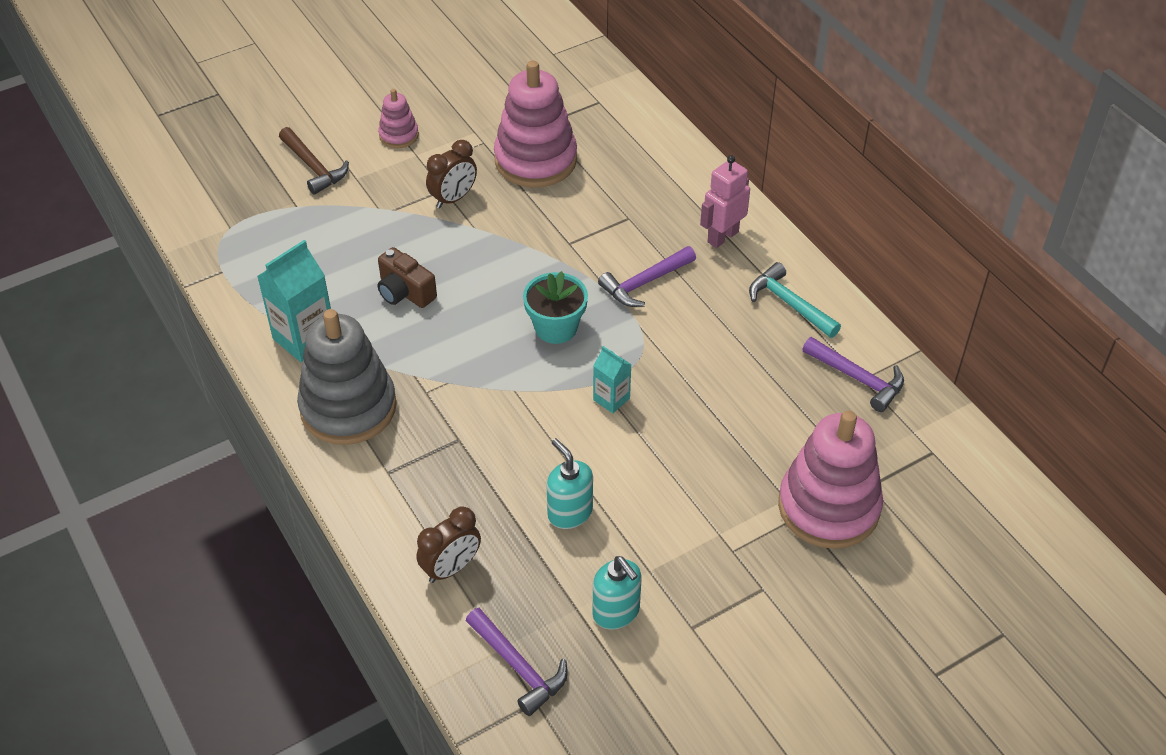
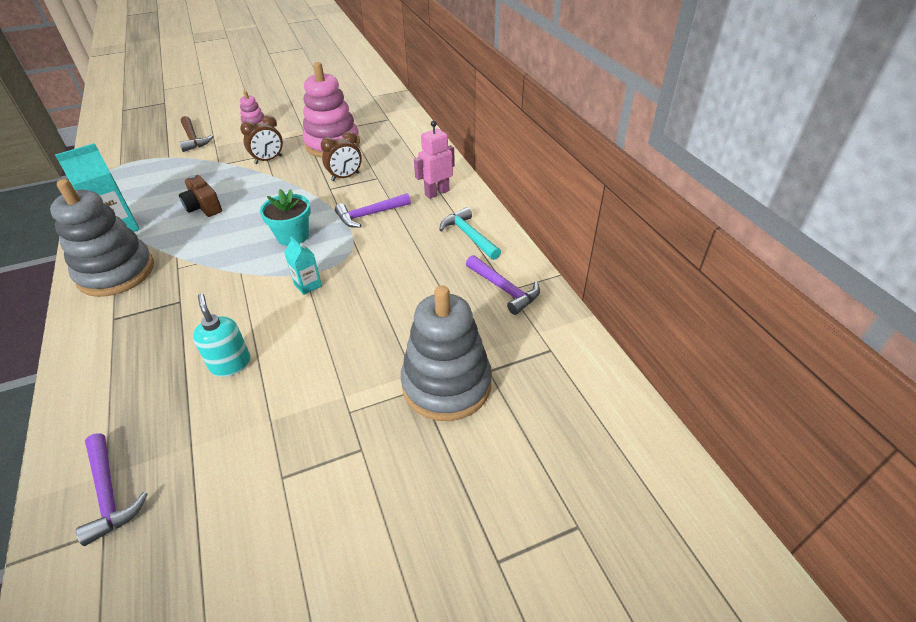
camera: 10 degrees right, 5 degrees down
(451, 568) = (110, 397): brown clock -> brown clock (345, 177)
(616, 612) = (222, 453): turquoise soap dispenser -> none
(828, 507) = (446, 384): pink stacking toy -> grey stacking toy

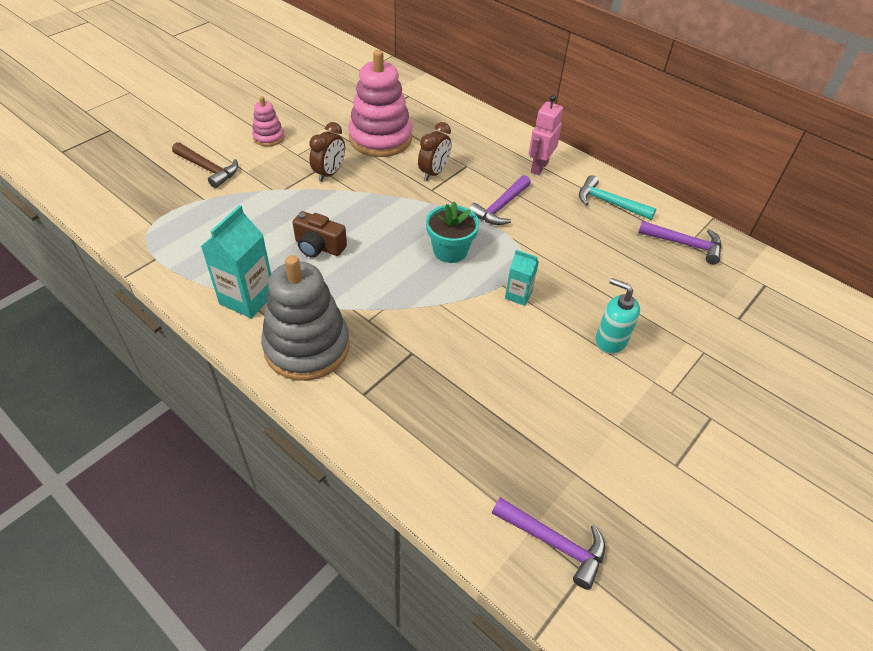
camera: 30 degrees left, 5 degrees up
(230, 364) = (530, 392): turquoise soap dispenser -> turquoise soap dispenser (610, 340)
(446, 384) = (720, 341): grey stacking toy -> none

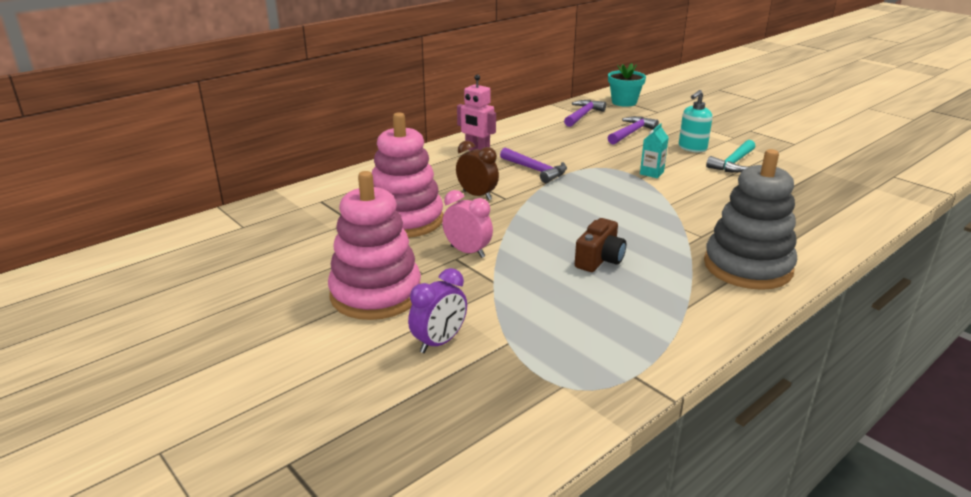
camera: 80 degrees left, 20 degrees down
(208, 169) = (439, 342): brown hammer -> purple clock
(247, 298) = (690, 302): turquoise carton -> none
(268, 137) = (376, 294): pink stacking toy -> pink stacking toy, size x2.06
(329, 173) = (467, 252): brown clock -> pink clock
(450, 251) = (599, 195): turquoise flower pot -> turquoise flower pot (624, 102)
(554, 543) = (880, 182): purple hammer -> purple hammer (631, 133)
(609, 203) = (532, 131): turquoise hammer -> turquoise hammer (733, 163)

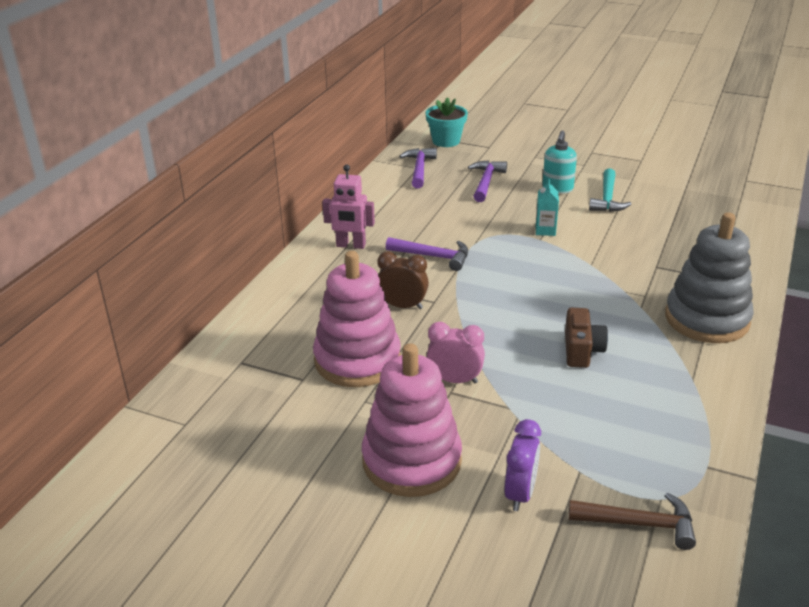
camera: 25 degrees left, 5 degrees up
(522, 398) = (639, 524): none -> brown hammer

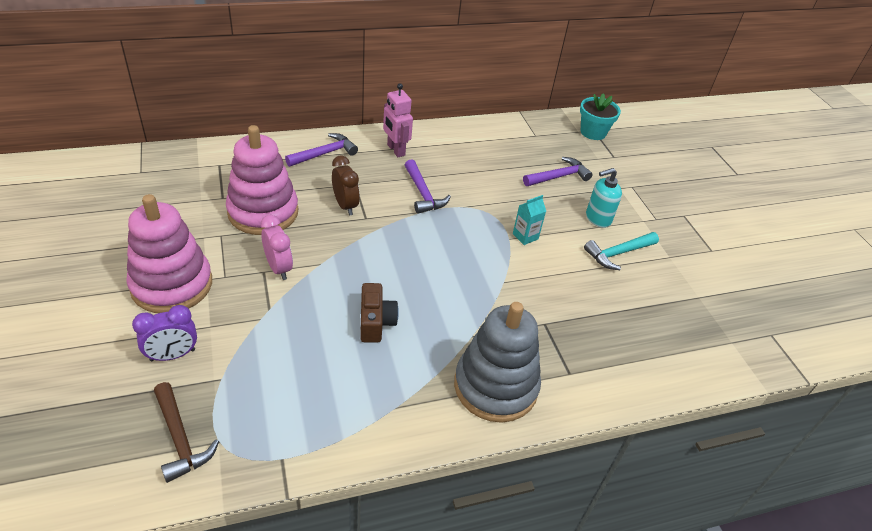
camera: 45 degrees right, 10 degrees up
(419, 169) = (535, 137): purple hammer -> purple hammer (324, 154)
(581, 350) = (375, 322): brown camera -> brown camera turned 60 degrees counterclockwise

